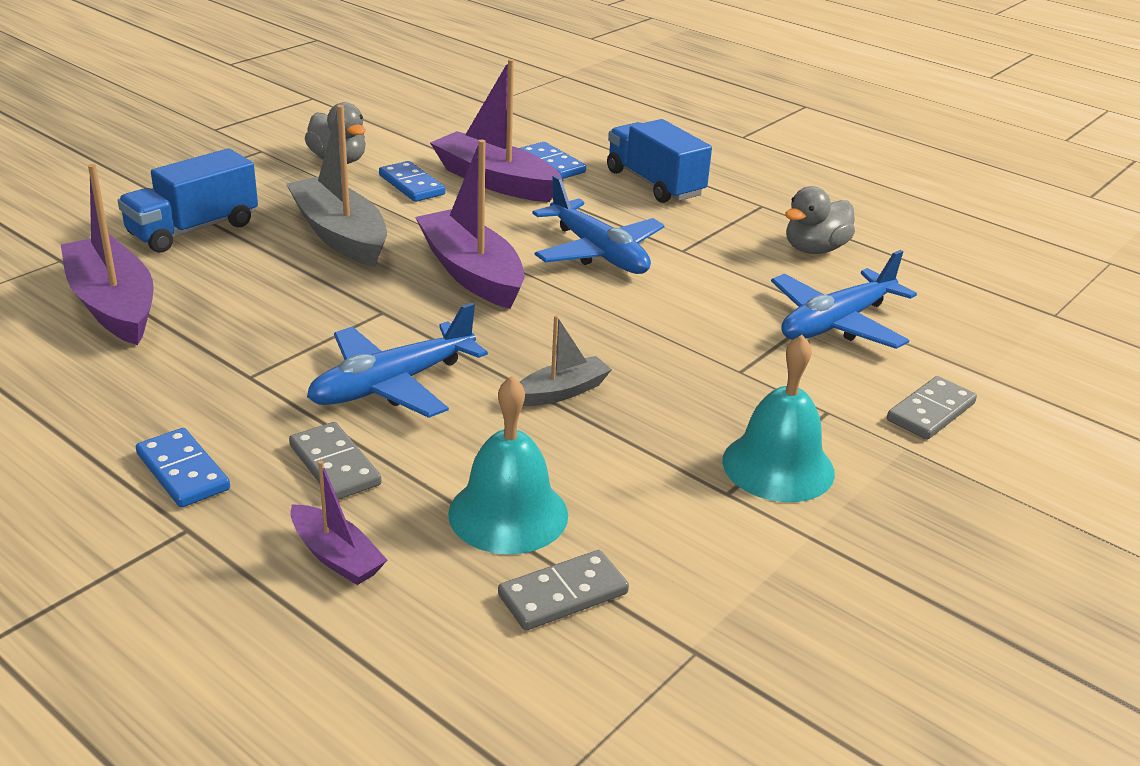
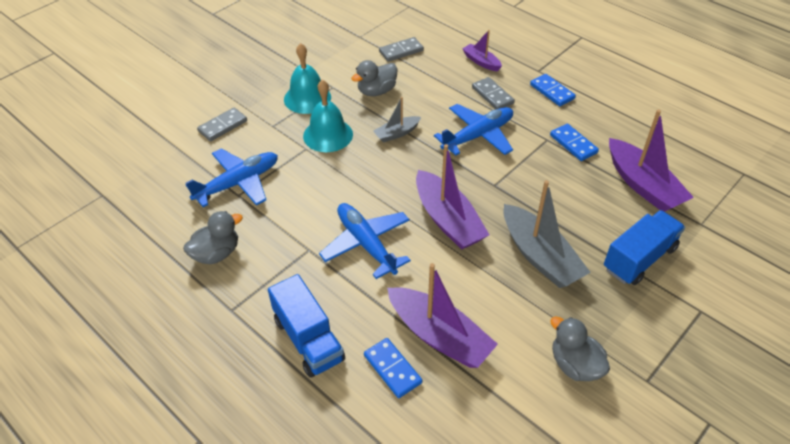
camera: 175 degrees left, 15 degrees up
(411, 185) = (505, 326): blue domino -> blue domino (573, 144)
(508, 513) = (420, 77): turquoise bell -> turquoise bell (328, 135)
(617, 480) = (376, 91): none -> grey duck

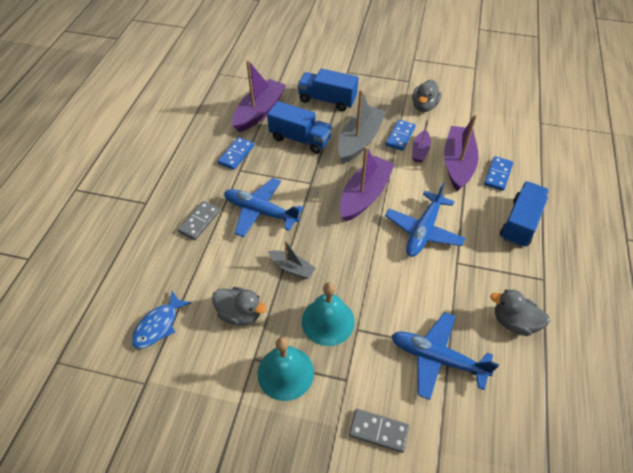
camera: 120 degrees left, 5 degrees up
(401, 51) = (158, 325): grey domino -> blue fish
(481, 62) = (149, 248): purple boat -> purple boat (420, 151)
(552, 92) = (174, 185): blue domino -> blue domino (400, 136)
(572, 203) = (300, 139): none -> blue truck

